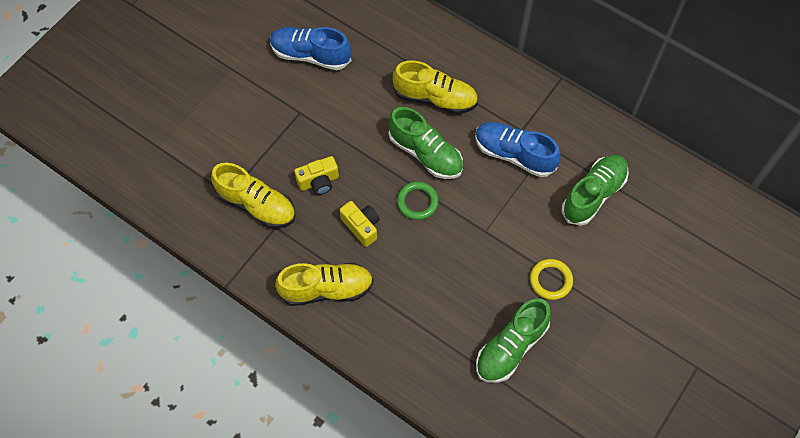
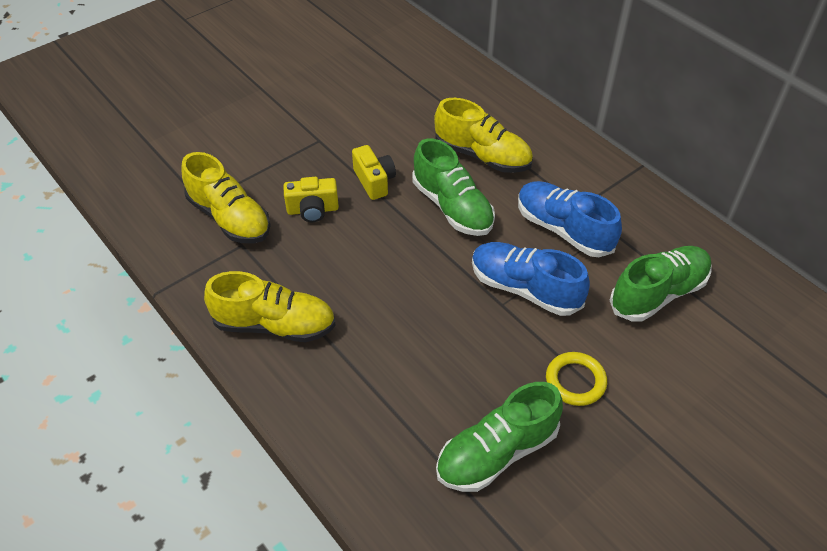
camera: 15 degrees right, 15 degrees down
(311, 55) = (353, 92): blue shoe -> blue shoe (525, 289)
(361, 226) = (346, 266): yellow camera -> yellow camera (374, 181)
(417, 202) = (425, 255): green ring -> none

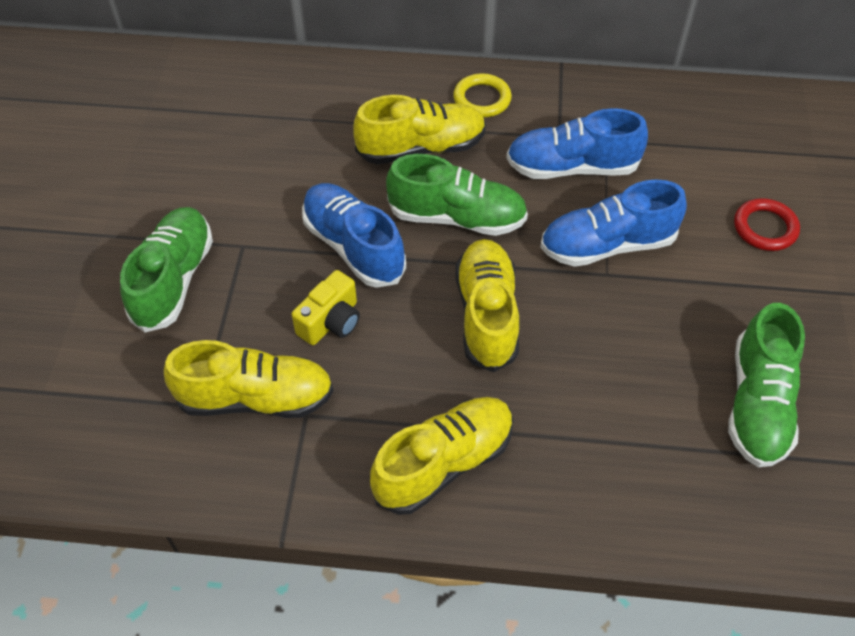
camera: 45 degrees left, 5 degrees up
(374, 181) = (353, 247): yellow camera -> blue shoe
(399, 270) = (486, 315): none -> yellow shoe
(575, 381) = (737, 292): yellow ring -> yellow ring (482, 99)
(652, 360) = (765, 228): none -> red ring
(658, 293) = (704, 168): green shoe -> green shoe (174, 280)

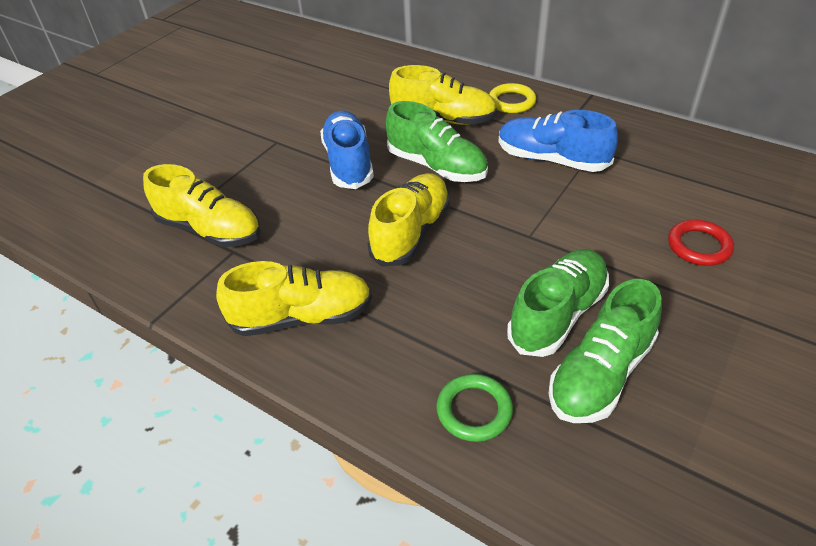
camera: 30 degrees right, 10 degrees down
(174, 280) = (218, 148): green shoe -> green shoe (557, 314)
(331, 321) = (296, 201): yellow camera -> none
(607, 245) = (544, 217): blue shoe -> none
(674, 490) = (474, 410): none -> green ring

